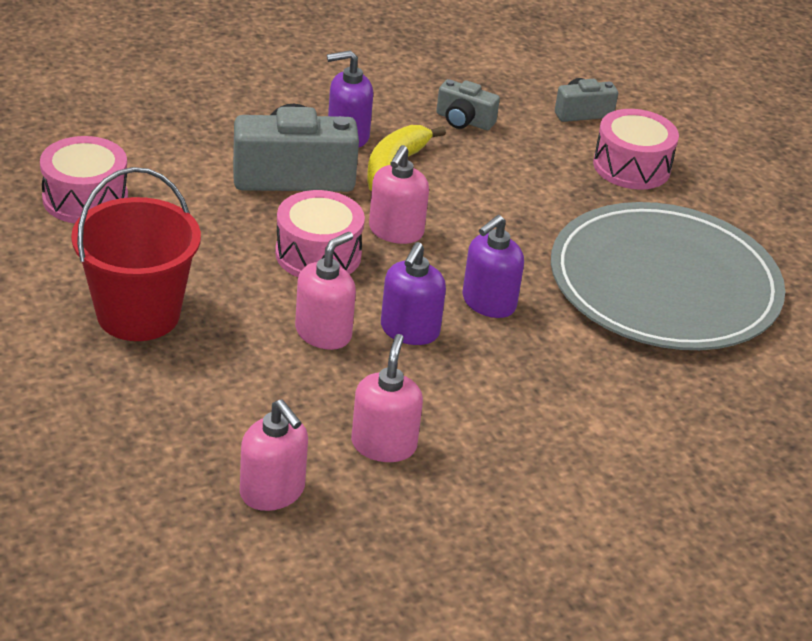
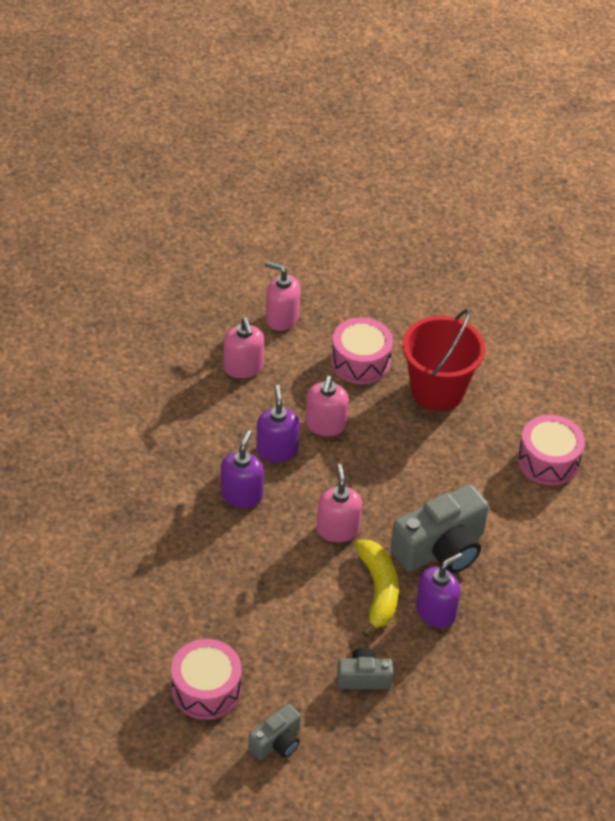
camera: 155 degrees right, 10 degrees up
(318, 254) = (372, 484): pink drum -> pink drum (360, 362)
(664, 284) = (132, 568): grey plate -> none

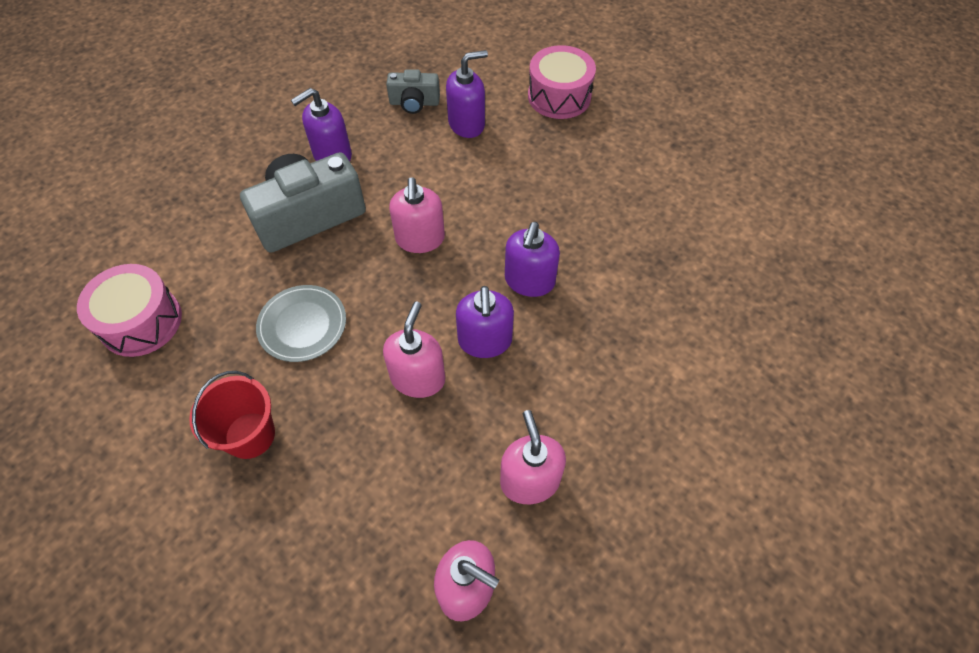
camera: 175 degrees left, 10 degrees up
(277, 742) = (496, 59): grey camera -> none
(305, 651) = (467, 124): none -> purple soap dispenser
(360, 362) = (351, 490): pink drum -> none
(378, 590) = (386, 175): yellow banana -> none
(421, 459) = (302, 325): none -> grey plate
(437, 390) = (250, 435): red bucket -> red bucket, size x0.63

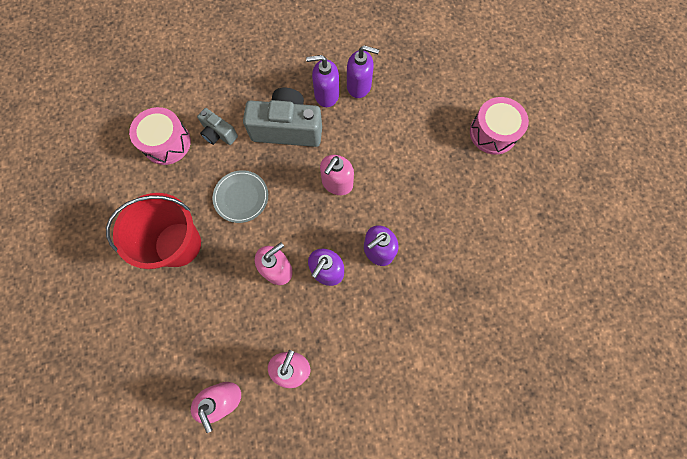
camera: 35 degrees right, 15 degrees up
(250, 435) = (178, 244): red bucket -> red bucket, size x1.58
(414, 103) = (399, 84): grey camera -> grey camera (219, 134)
(467, 124) = (419, 119): purple soap dispenser -> purple soap dispenser (359, 86)

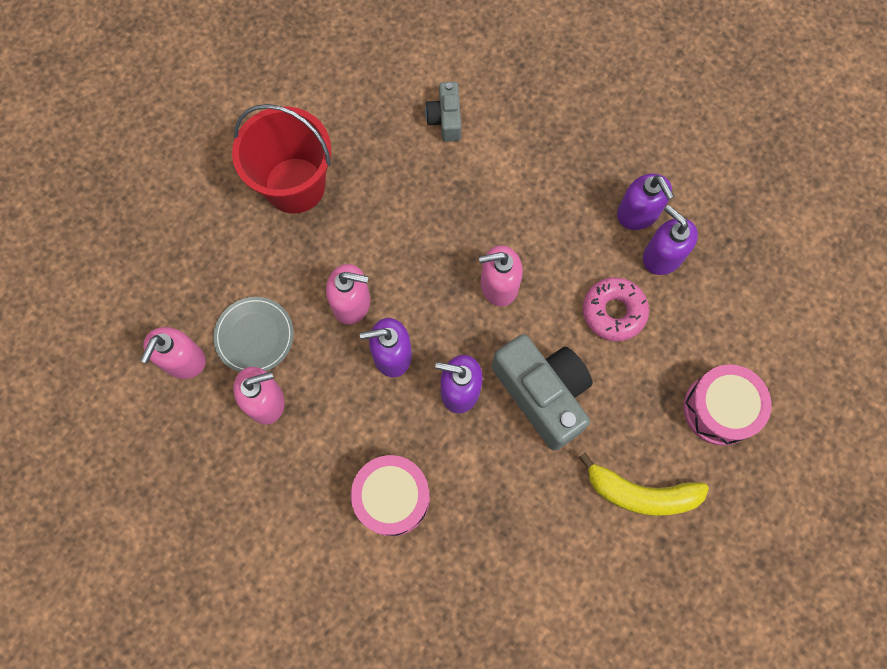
camera: 50 degrees right, 0 degrees up
(166, 143) = (390, 79): pink drum -> pink drum (392, 498)
(241, 197) = (396, 202): grey plate -> grey plate (254, 336)
(287, 129) = (514, 182): grey camera -> grey camera (542, 394)
(326, 95) = (593, 187): purple soap dispenser -> purple soap dispenser (662, 256)
(401, 139) = (613, 312): none -> pink donut
(507, 205) = (641, 493): none -> yellow banana

